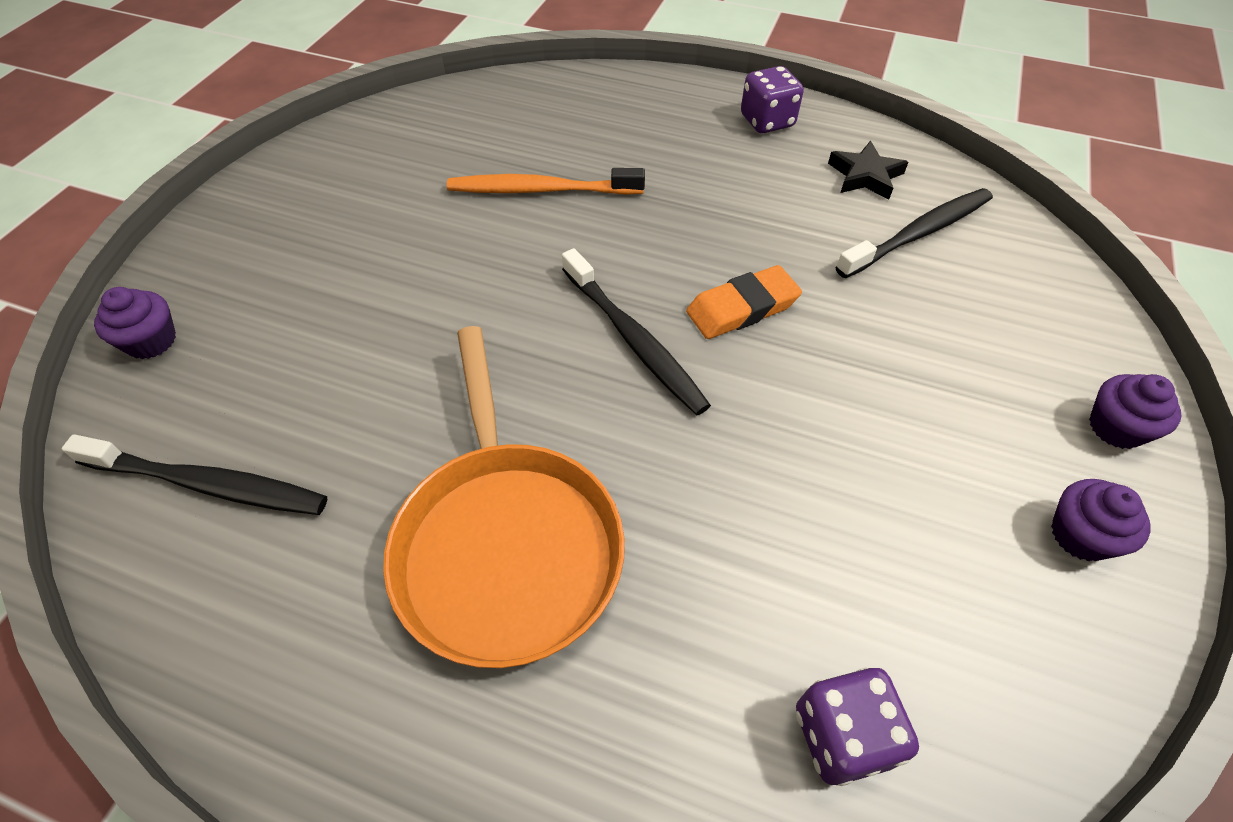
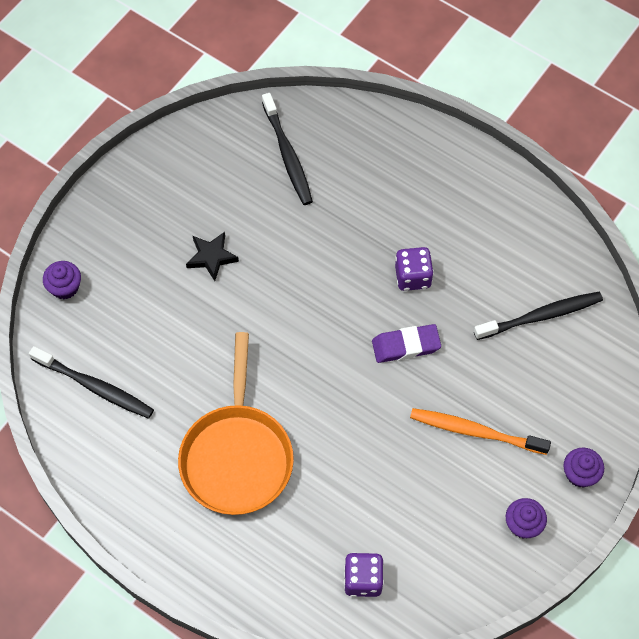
camera: 15 degrees right, 10 degrees up
(541, 190) = (310, 221): orange toothbrush -> orange toothbrush (475, 431)
(634, 340) = (335, 353): black toothbrush -> black toothbrush (287, 155)
(742, 308) = (406, 346): orange eraser -> purple eraser
(767, 121) = (485, 191): purple dice -> purple dice (413, 277)
(865, 176) = (530, 259): black star -> black star (211, 257)

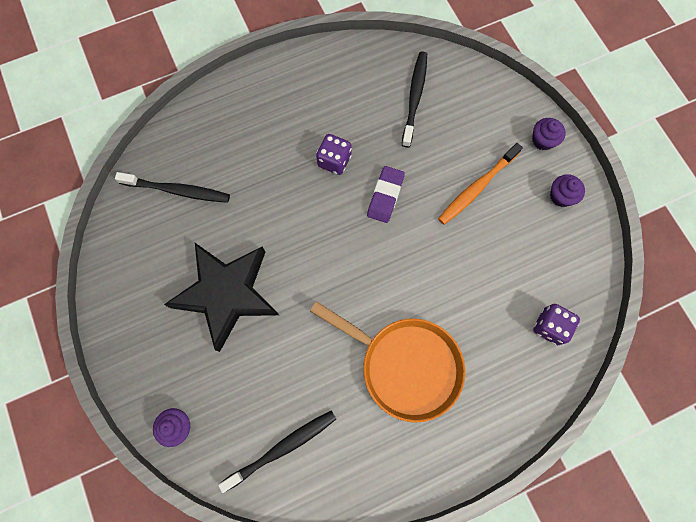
camera: 60 degrees left, 10 degrees up
(211, 257) = (227, 294): black star -> black star, size x2.33

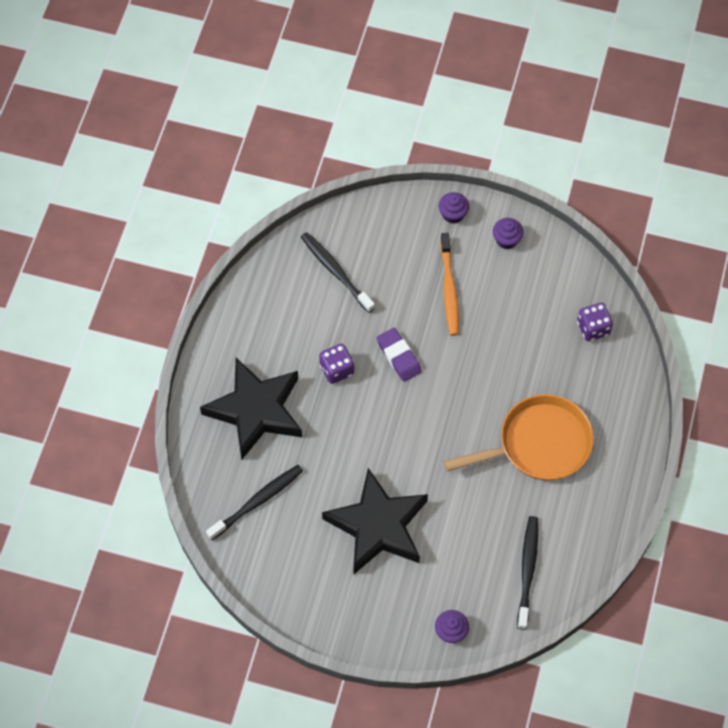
camera: 50 degrees left, 10 degrees down
(252, 132) = (256, 410): none -> black star

